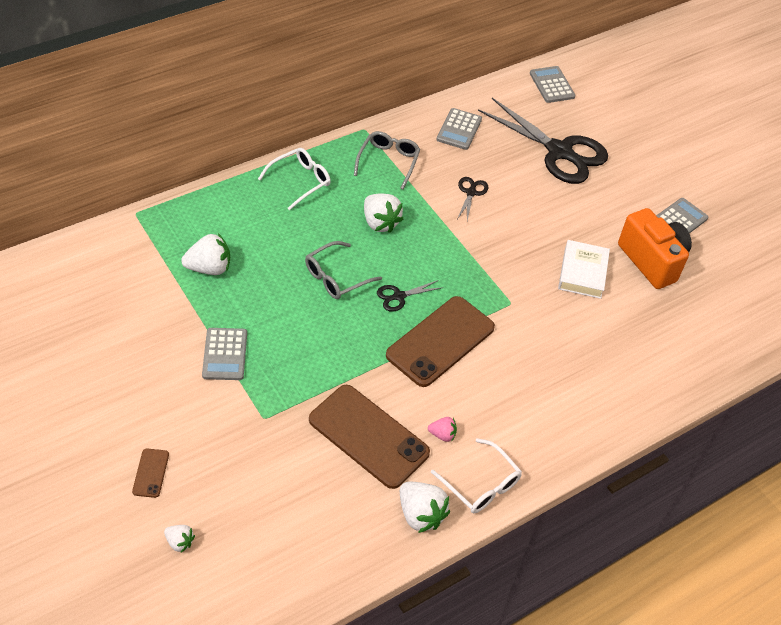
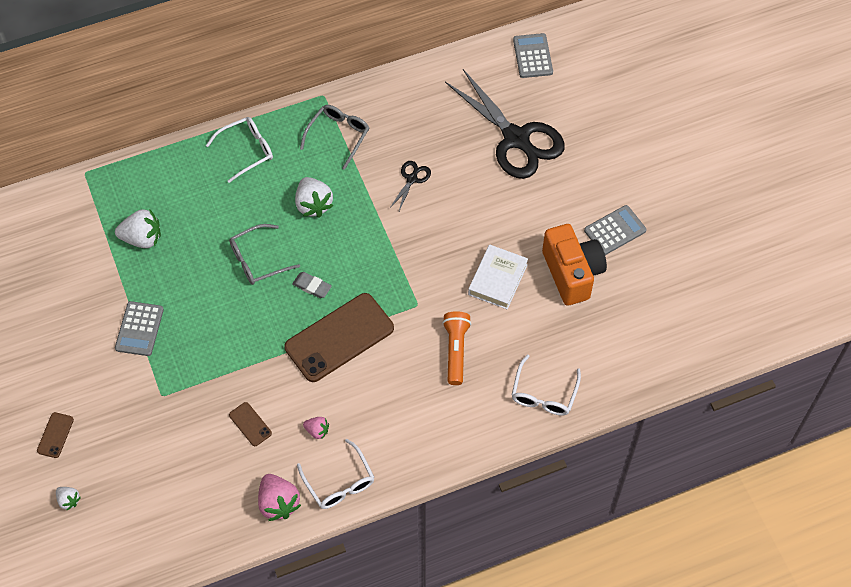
camera: 15 degrees right, 10 degrees up
(368, 436) = (250, 424): brown phone -> brown phone, size x0.43
(399, 296) = (312, 286): black scissors -> grey eraser
(420, 514) = (278, 503): white strawberry -> pink strawberry
(459, 129) = (420, 103): grey calculator -> none
(562, 341) = (456, 350): none -> orange flashlight
(663, 372) = (544, 393): none -> white glasses

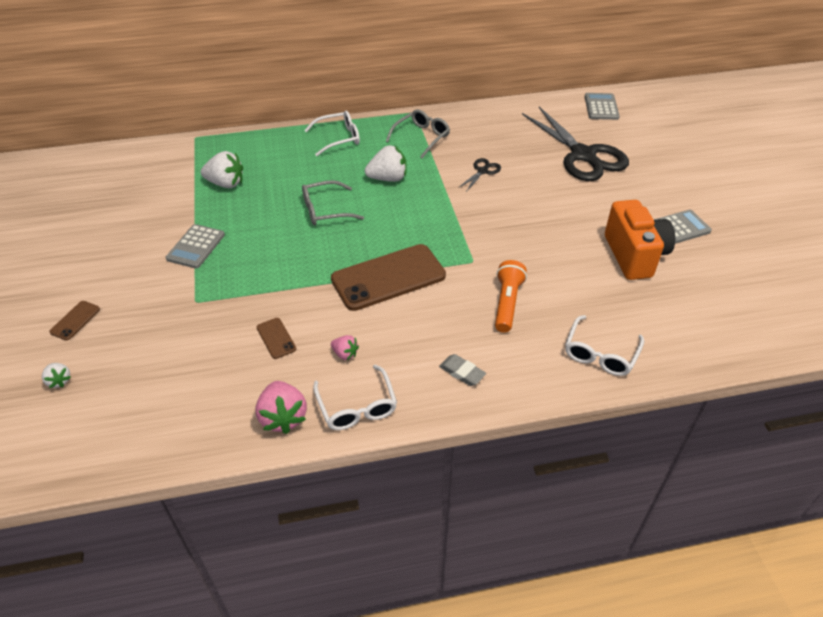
camera: 10 degrees right, 15 degrees down
(312, 286) = (371, 235): grey eraser -> grey eraser (462, 372)
(313, 205) = (388, 178): white strawberry -> white strawberry turned 90 degrees counterclockwise
(498, 279) = (557, 251): white book -> none

